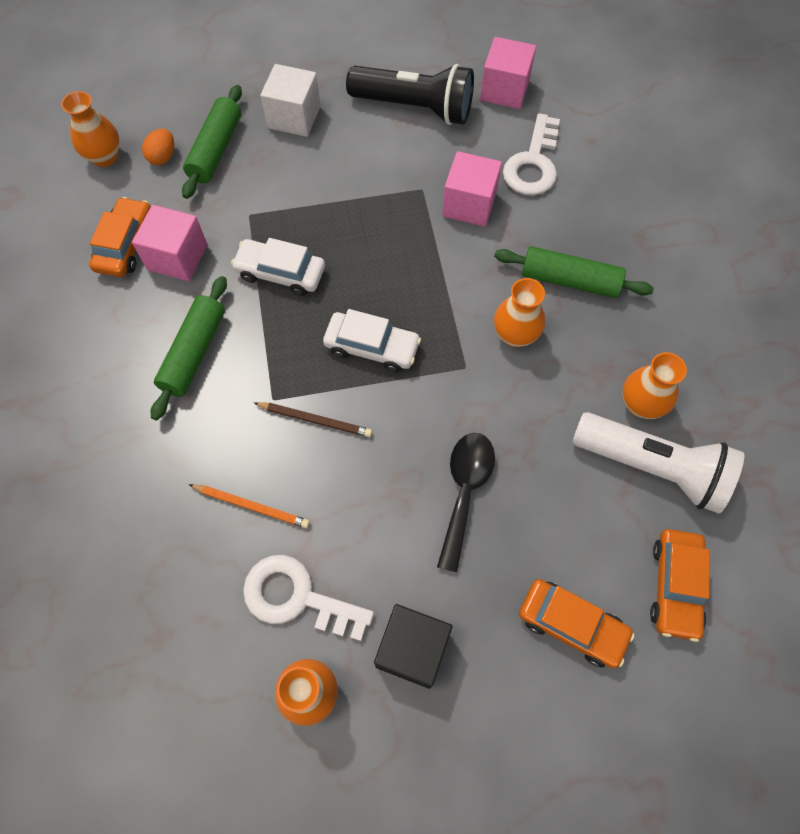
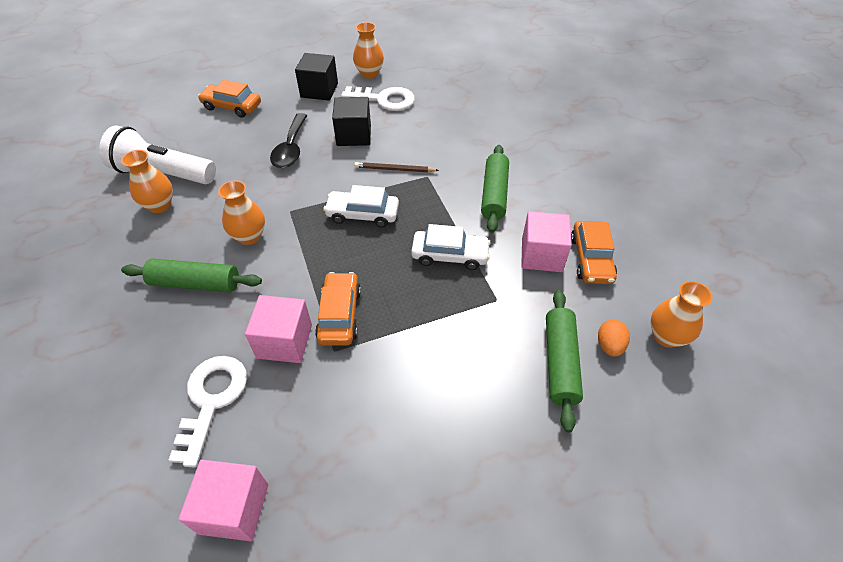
camera: 170 degrees right, 15 degrees down
(252, 506) = (422, 128): orange pencil -> none
(294, 117) = (492, 419): white cube -> none
(364, 507) = (354, 135): none -> black cube
(415, 108) = (351, 457): black flashlight -> none
(675, 586) = (168, 125): orange car -> orange car (339, 315)

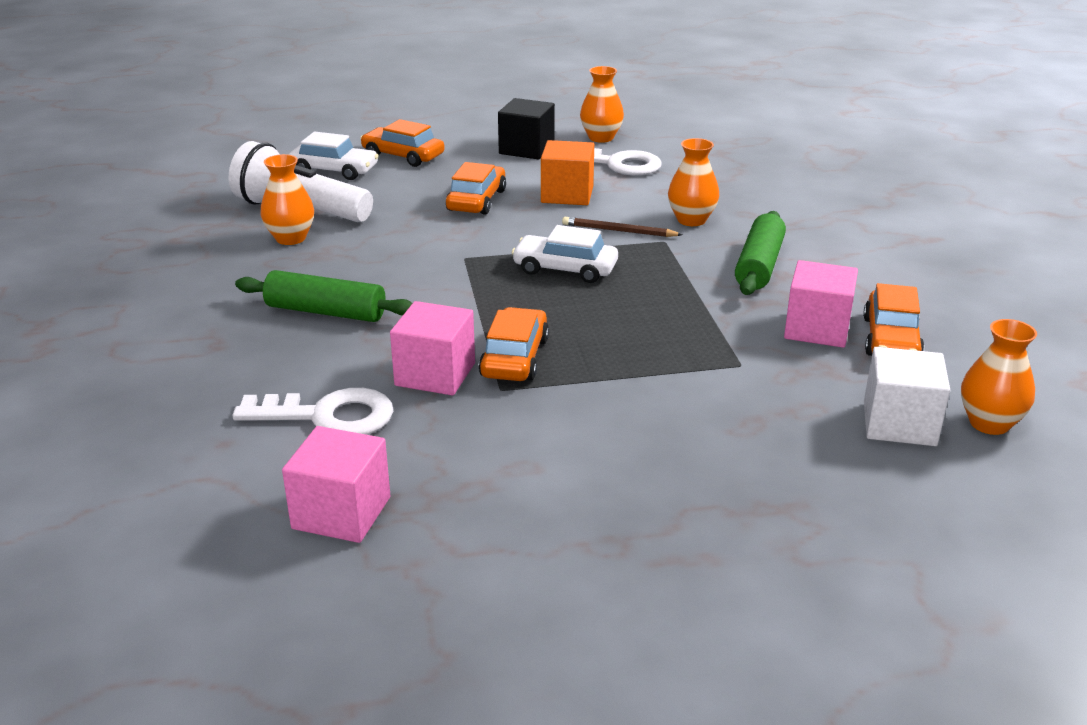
camera: 10 degrees right, 20 degrees down
(211, 400) = (328, 416): white key -> white key turned 75 degrees clockwise
(249, 236) = (405, 276): orange vase -> orange vase (691, 220)
(291, 148) = (476, 200): black spoon -> orange car
(354, 135) = (567, 194): black cube -> orange cube
(450, 255) = (681, 317): white car -> white car (334, 170)
(560, 362) = (821, 432): green rolling pin -> none
(609, 345) = (899, 423): orange egg -> white cube

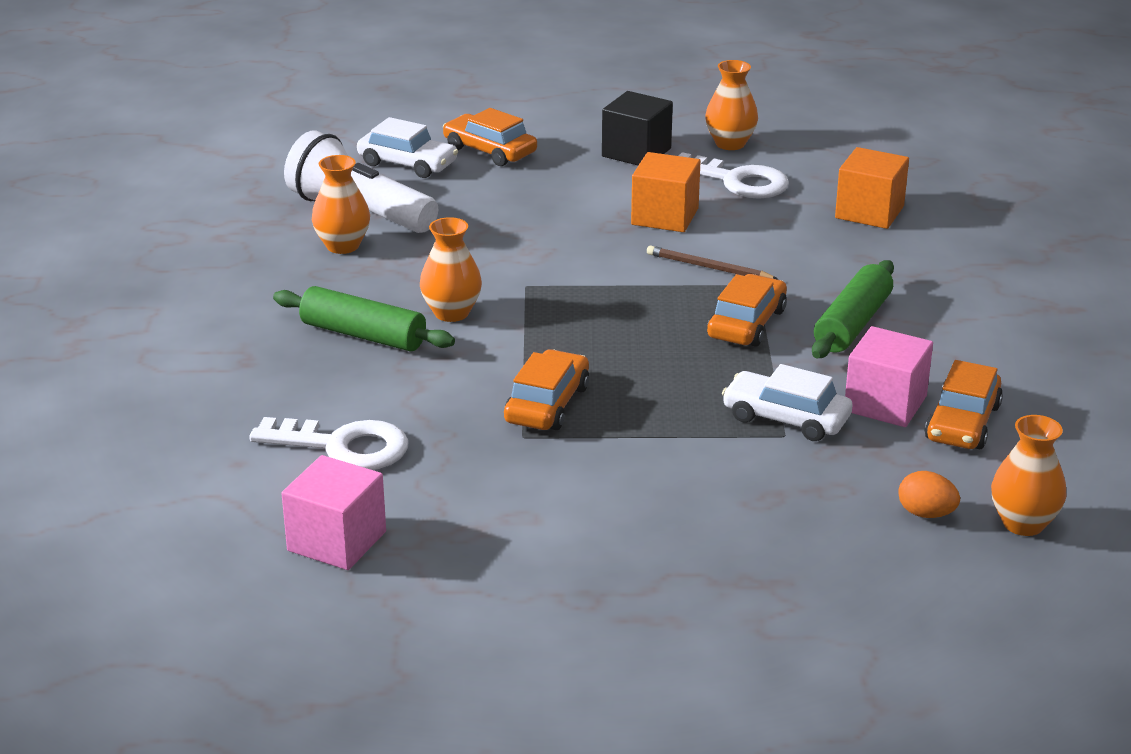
camera: 10 degrees right, 0 degrees up
(435, 374) = (460, 414): pink cube -> none
(476, 200) = (559, 216): orange car -> orange car (746, 324)
(565, 269) = (632, 308): white car -> white car (786, 418)
(691, 220) = (797, 261): orange vase -> orange vase (451, 313)
(734, 179) = (869, 212): none -> orange cube
(899, 423) = (926, 514): white cube -> orange egg

